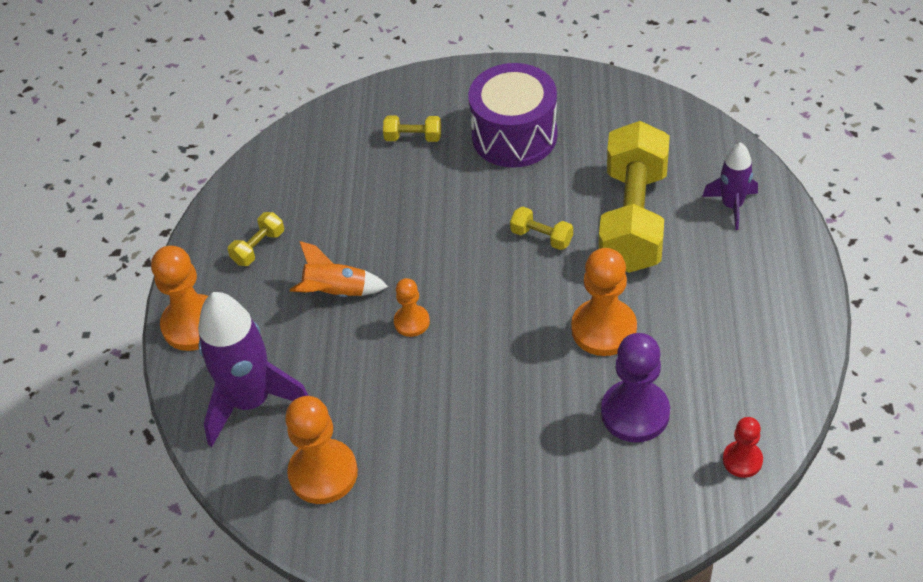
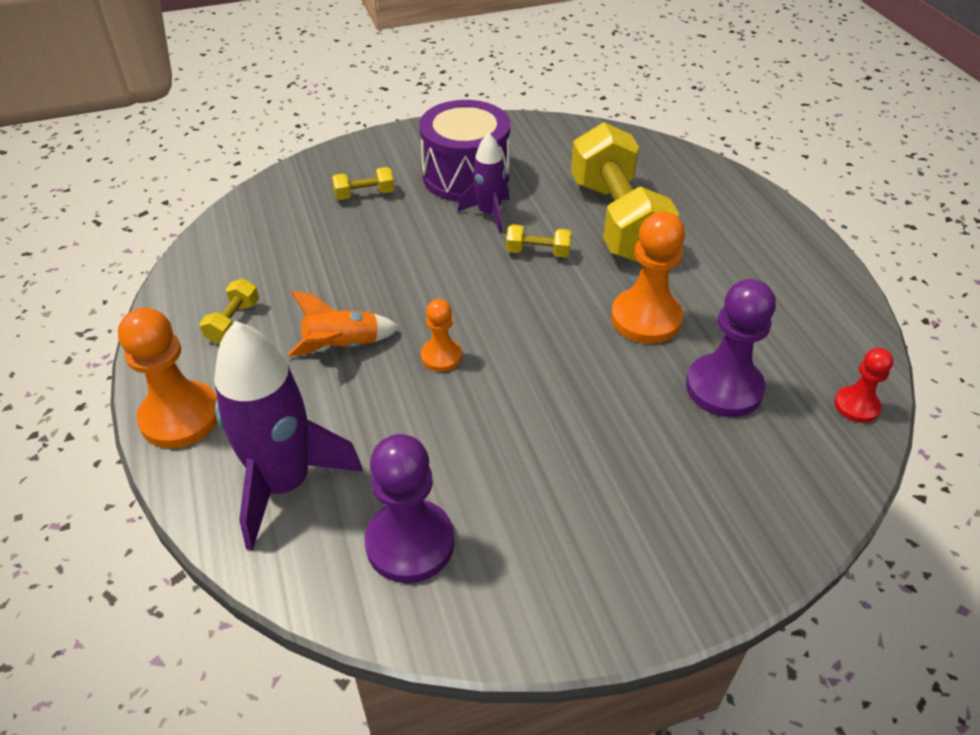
camera: 25 degrees left, 5 degrees down
(323, 473) = (410, 543): orange pawn -> purple pawn
(732, 206) = (700, 193): purple rocket -> purple rocket (488, 213)

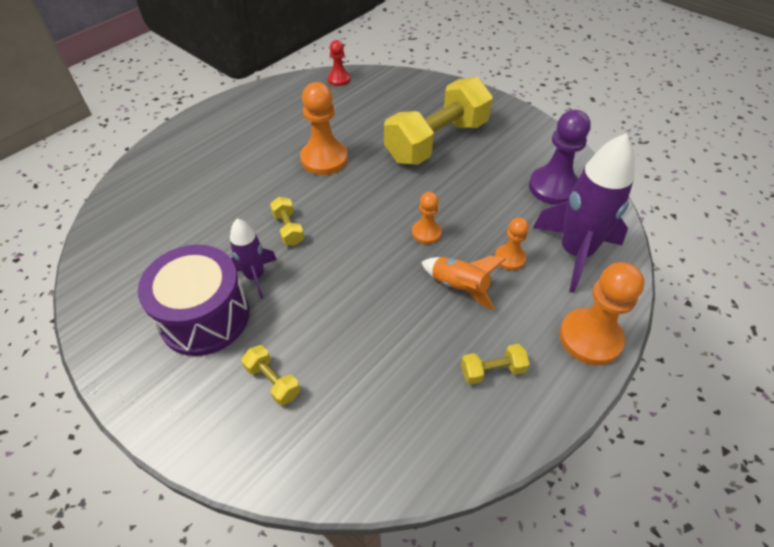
camera: 120 degrees left, 5 degrees up
(338, 411) = (509, 258): none -> orange pawn
(617, 220) = (224, 202): yellow dumbbell -> yellow dumbbell (437, 141)
(724, 388) = (359, 118): purple pawn -> none

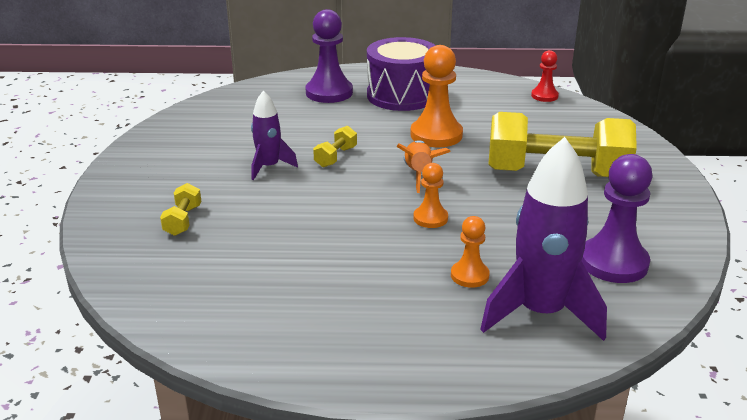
camera: 50 degrees right, 20 degrees down
(185, 171) = (329, 93): none -> purple pawn
(205, 317) = (206, 167): purple drum -> purple drum (401, 95)
(459, 287) = (392, 262): orange rocket -> orange rocket (418, 174)
(492, 370) = (319, 320): yellow dumbbell -> none
(590, 338) = (437, 366): orange pawn -> none

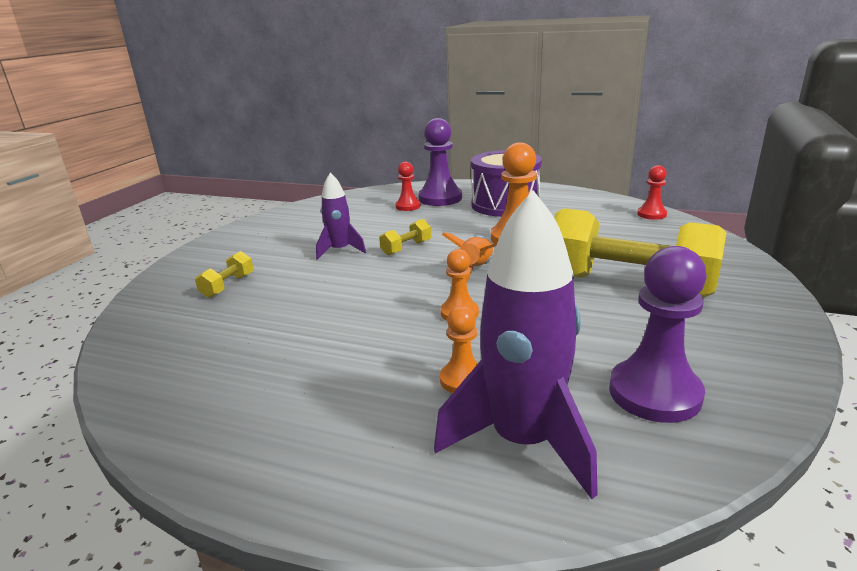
camera: 20 degrees right, 5 degrees down
(301, 106) = (408, 206): none -> red pawn

